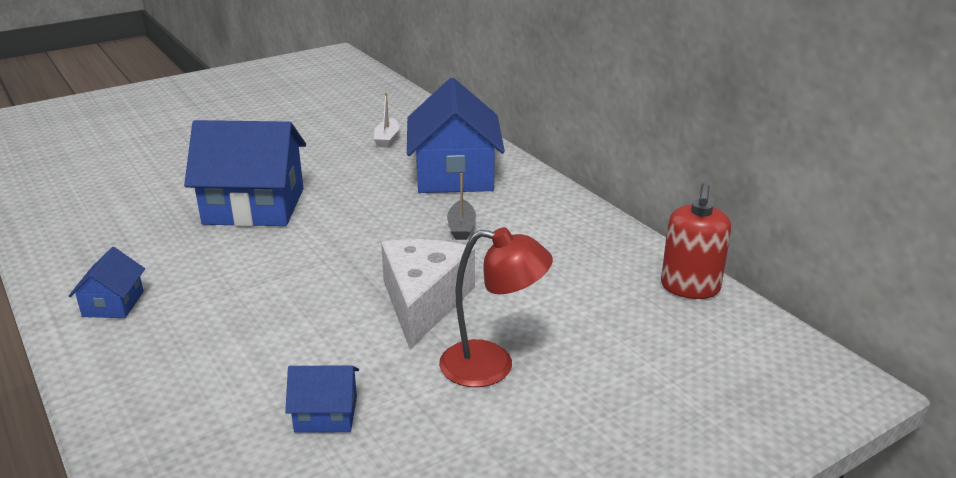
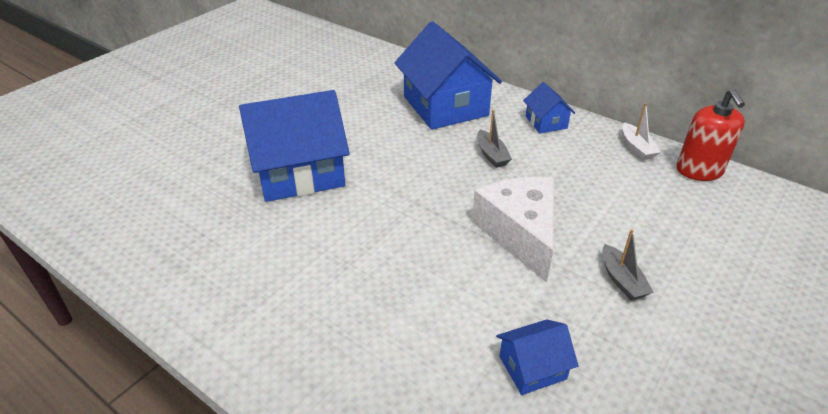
camera: 20 degrees left, 10 degrees up
(113, 304) = (247, 308): blue house -> blue house (546, 122)
(387, 139) = (362, 83): white boat -> white boat (636, 148)
(492, 366) = (622, 280): red lamp -> grey boat

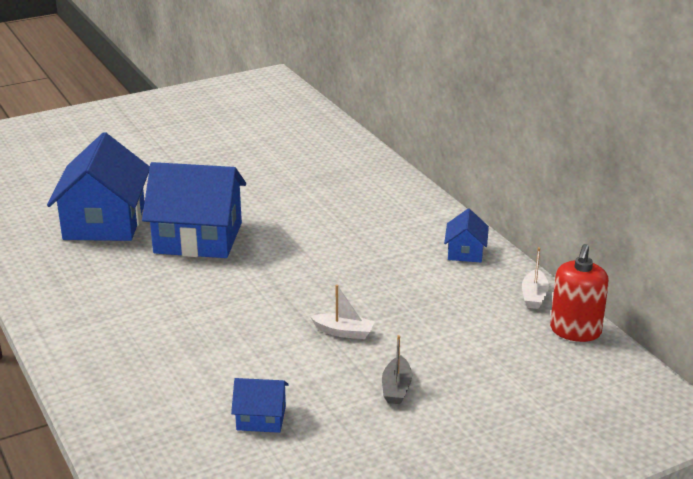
camera: 25 degrees right, 10 degrees down
(445, 106) = (379, 214): blue house -> blue house (104, 222)
(491, 155) = (381, 266): grey boat -> none
(520, 233) = (344, 332): white cheese -> white boat

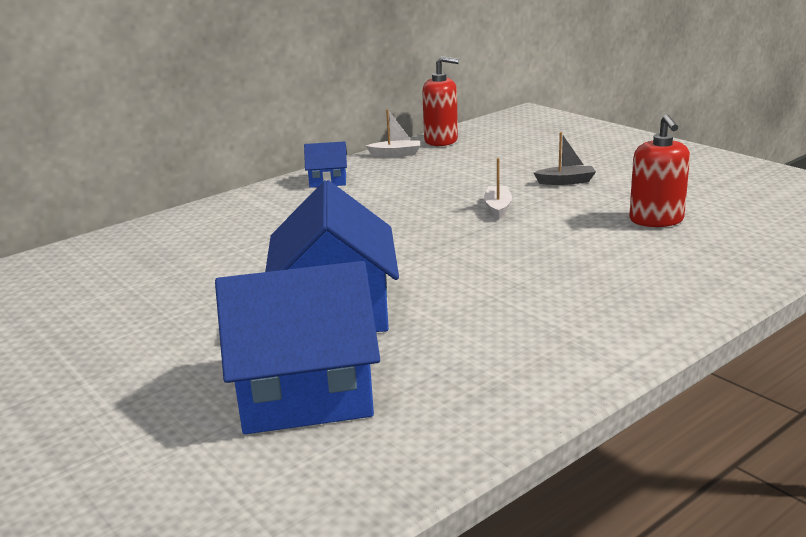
camera: 100 degrees left, 5 degrees down
(261, 418) = (656, 220): blue house -> red soap dispenser

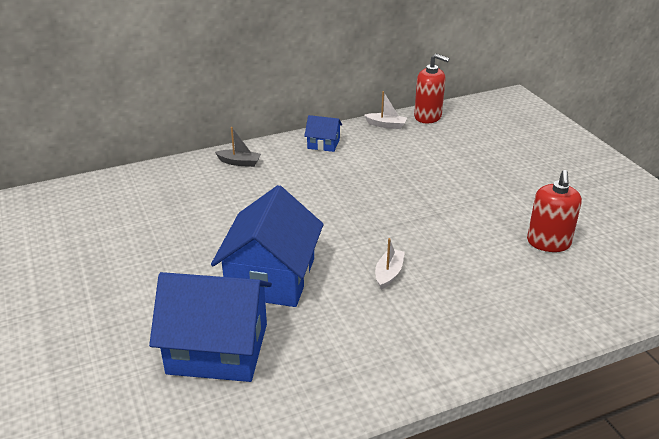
camera: 15 degrees right, 10 degrees up
(498, 208) = (433, 202): white boat -> white boat (388, 274)
(566, 181) = (500, 184): grey boat -> grey boat (239, 162)

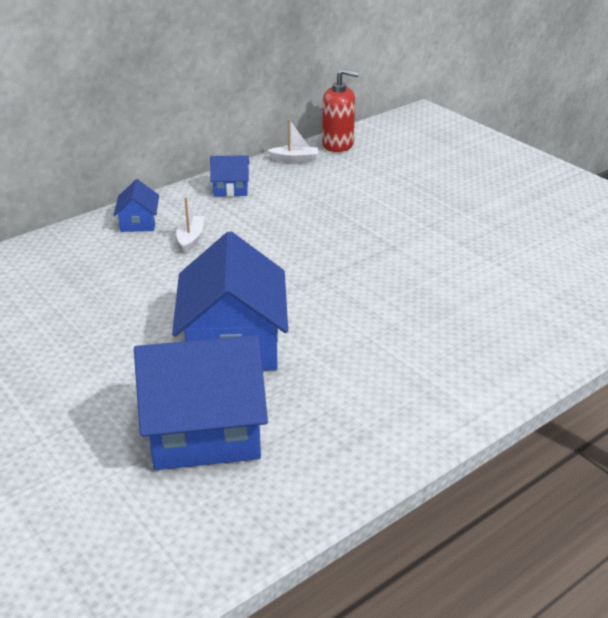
camera: 15 degrees left, 0 degrees up
(239, 162) = (138, 222): grey boat -> blue house
(388, 274) = (366, 317): white boat -> white boat (190, 239)
(548, 243) = (522, 259): red soap dispenser -> none

